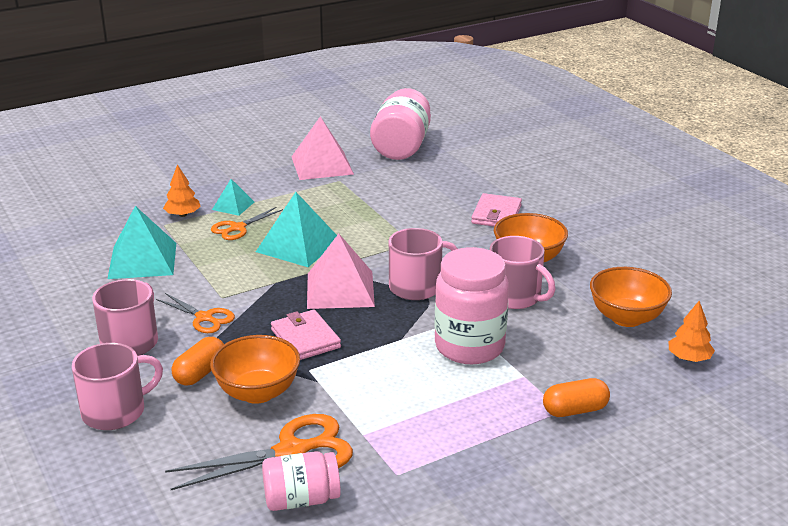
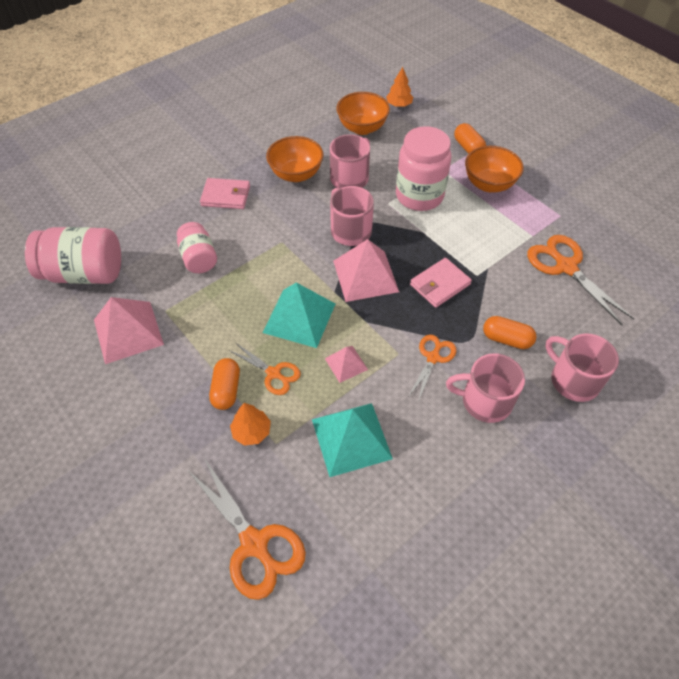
camera: 100 degrees left, 25 degrees up
(83, 211) = (254, 543): none -> orange scissors
(227, 266) = (346, 364): none -> pink pyramid
(233, 205) = (226, 390): turquoise pyramid -> orange capsule
(257, 392) = (514, 298): orange bowl -> orange bowl (489, 184)
(301, 499) = (603, 254): pink jar -> pink jar (199, 258)

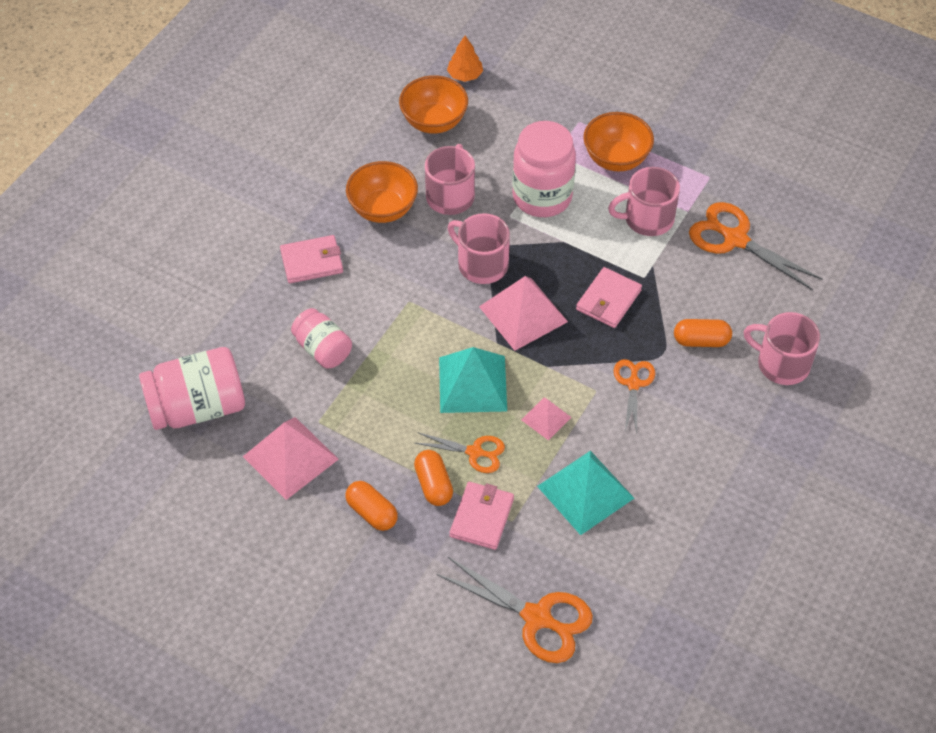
camera: 20 degrees left, 0 degrees up
(252, 431) = (482, 517): orange tree -> pink wallet
(468, 147) = (573, 115): orange capsule -> orange capsule (372, 512)
(485, 401) = (702, 412): pink mug -> pink mug (647, 219)

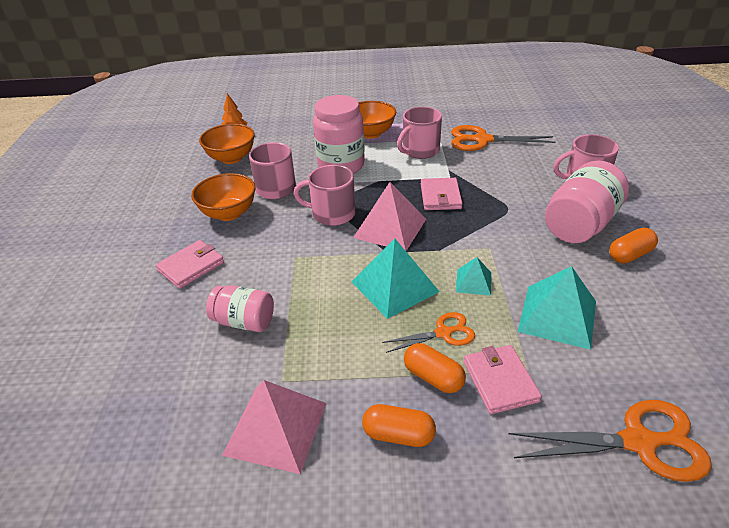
camera: 30 degrees left, 15 degrees down
(198, 407) = (142, 432): pink jar -> pink jar (580, 224)
(546, 418) = (473, 282): pink pyramid -> turquoise pyramid
(633, 384) = (509, 233): orange scissors -> none
(701, 340) = (523, 192): orange capsule -> orange capsule (630, 255)

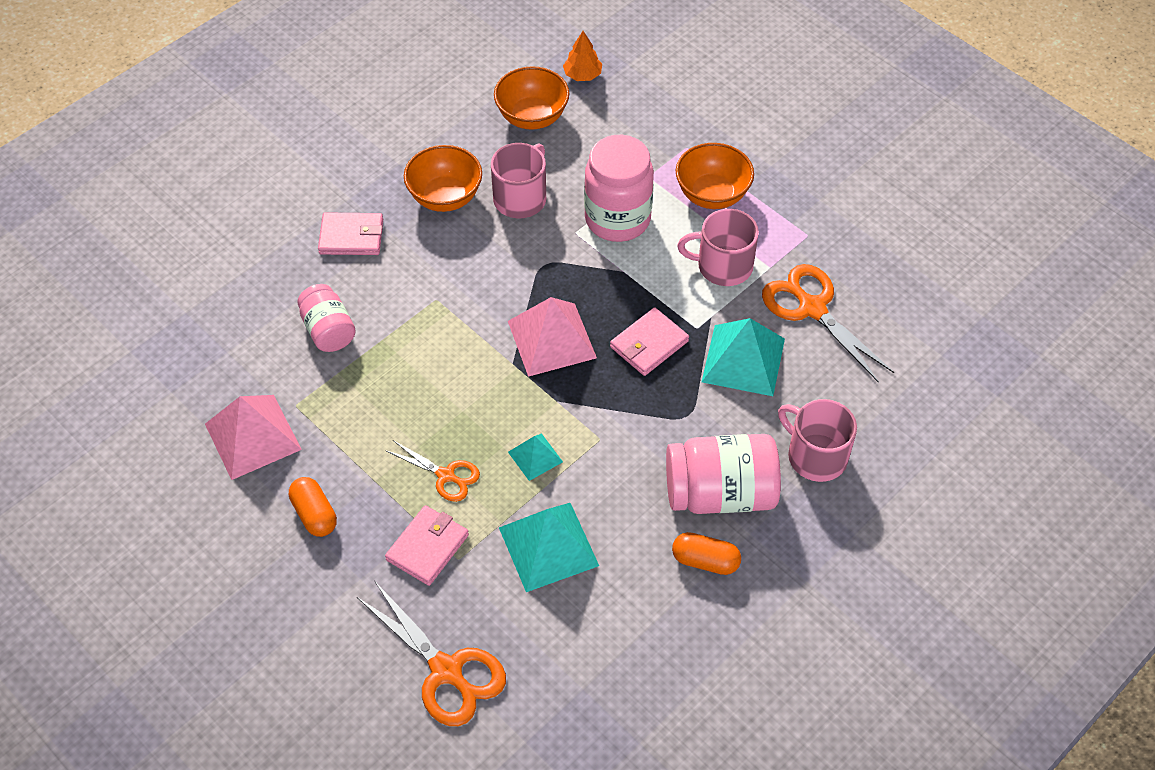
camera: 45 degrees right, 15 degrees up
(332, 214) = (527, 277): pink mug -> none
(394, 286) = (470, 402): turquoise pyramid -> turquoise pyramid (743, 360)
(433, 377) = (390, 500): orange capsule -> none

